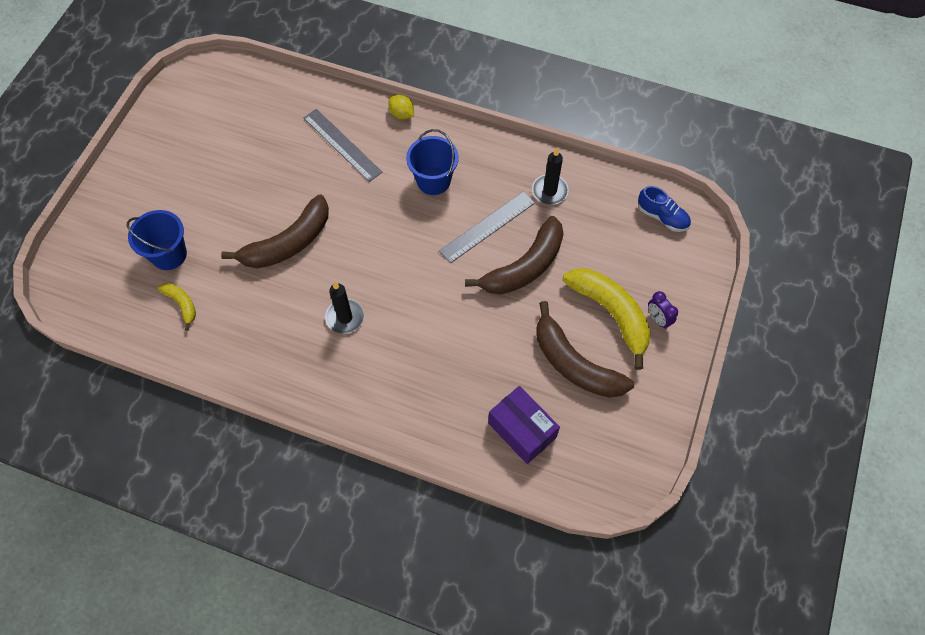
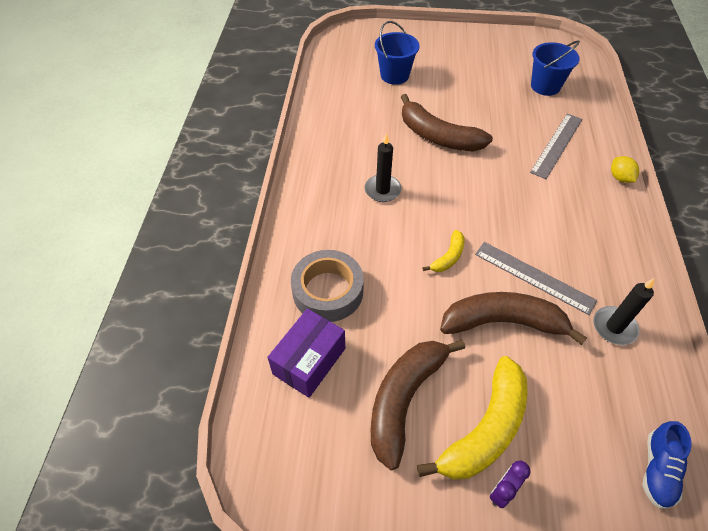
camera: 75 degrees right, 10 degrees down
(182, 304) = (355, 93): yellow banana -> yellow banana (448, 257)
(402, 114) = (620, 178): yellow lemon -> yellow lemon turned 45 degrees counterclockwise
(433, 181) = (561, 219): blue bucket -> blue bucket (545, 86)
(453, 398) = (328, 291): none -> grey tape
(524, 267) = (503, 322): brown banana -> brown banana turned 150 degrees clockwise

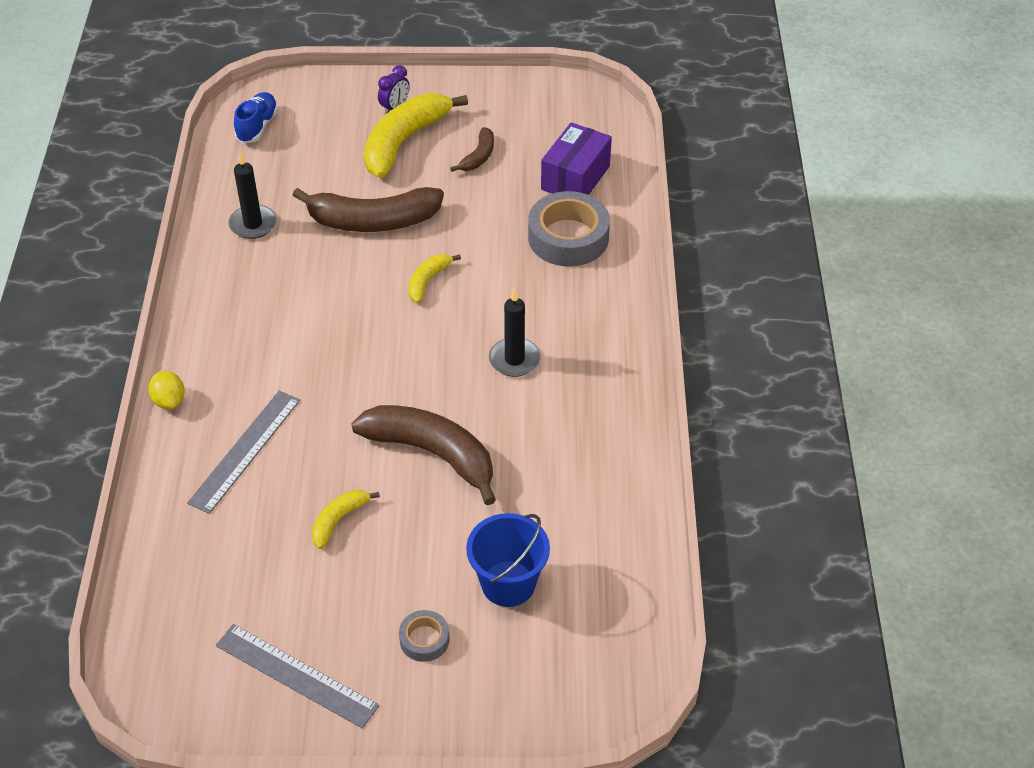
camera: 175 degrees right, 5 degrees down
(404, 399) = (478, 156): brown banana -> brown banana, size x0.49
(437, 57) = (424, 639): none -> grey tape
(490, 107) = (338, 520): none -> yellow banana
(534, 277) = (328, 266): grey ruler -> grey ruler (296, 675)
(545, 86) = (228, 576): blue bucket -> none

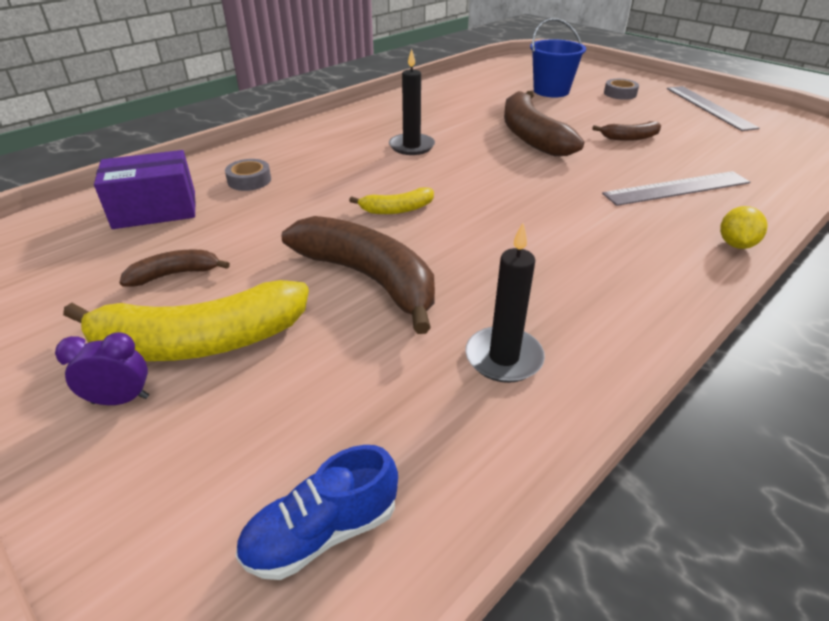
camera: 135 degrees left, 10 degrees down
(338, 520) = (630, 138): yellow banana -> brown banana
(568, 237) = (249, 180): grey tape -> grey tape, size x0.50

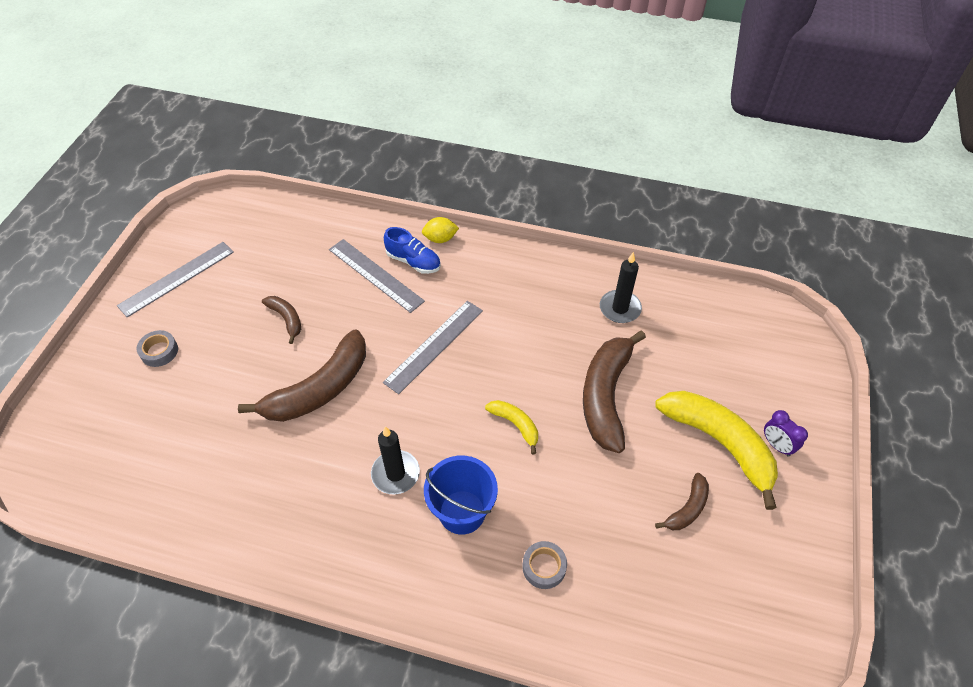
camera: 120 degrees left, 15 degrees up
(155, 210) = (638, 602): purple box -> none
(175, 274) = (687, 508): brown banana -> brown banana turned 90 degrees counterclockwise
(322, 532) = (753, 327): blue shoe -> blue shoe (413, 261)
(542, 195) = (434, 345): none -> grey ruler
(551, 91) = (173, 413): blue bucket -> blue bucket (462, 512)

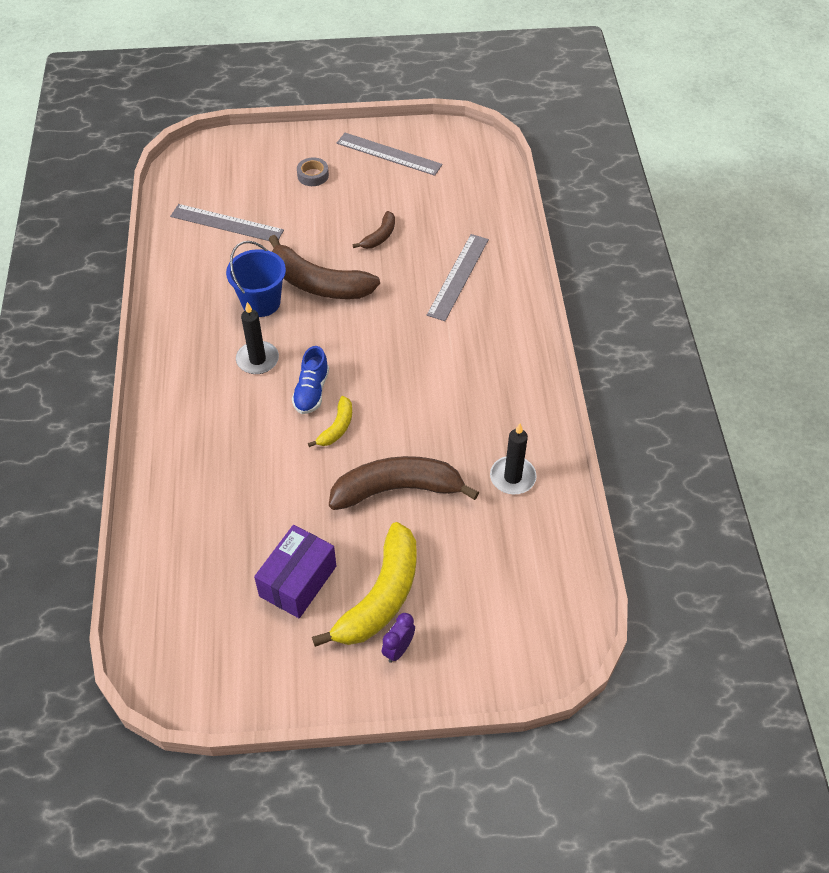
camera: 70 degrees right, 0 degrees up
(413, 261) = (488, 298): blue shoe -> blue shoe (311, 391)
(434, 345) = (397, 344): grey ruler -> grey ruler (227, 223)
(440, 239) = (528, 308): yellow lemon -> none
(462, 512) = (238, 414): blue bucket -> blue bucket (261, 302)
(544, 567) = (206, 484): grey tape -> none
(687, 508) = (298, 581): brown banana -> purple box

